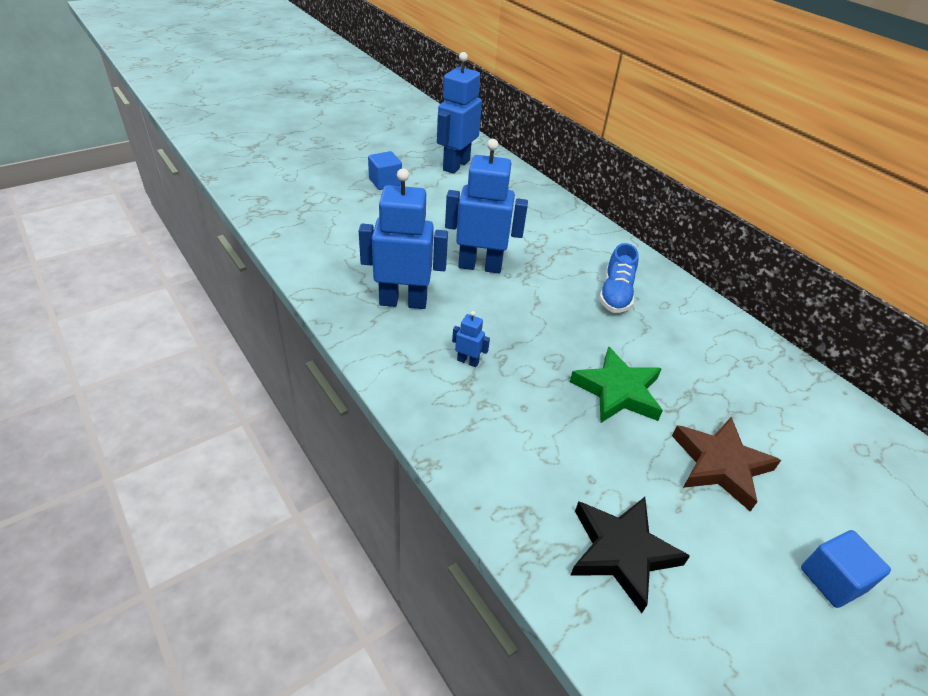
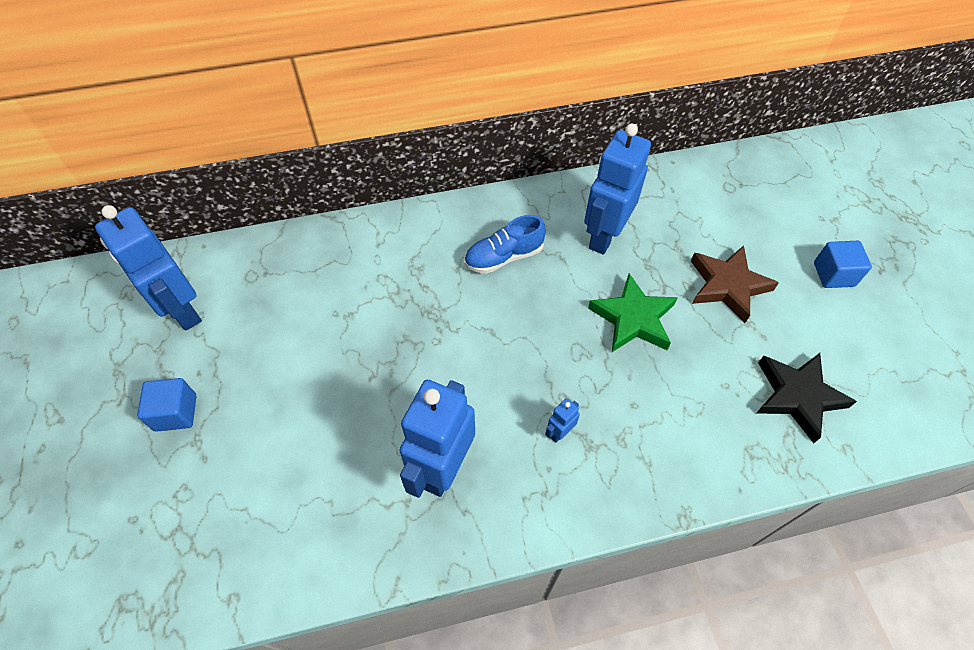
camera: 65 degrees left, 15 degrees up
(480, 266) = (410, 363): blue robot -> blue robot (604, 236)
(615, 294) = (504, 257): blue shoe -> blue shoe turned 120 degrees clockwise

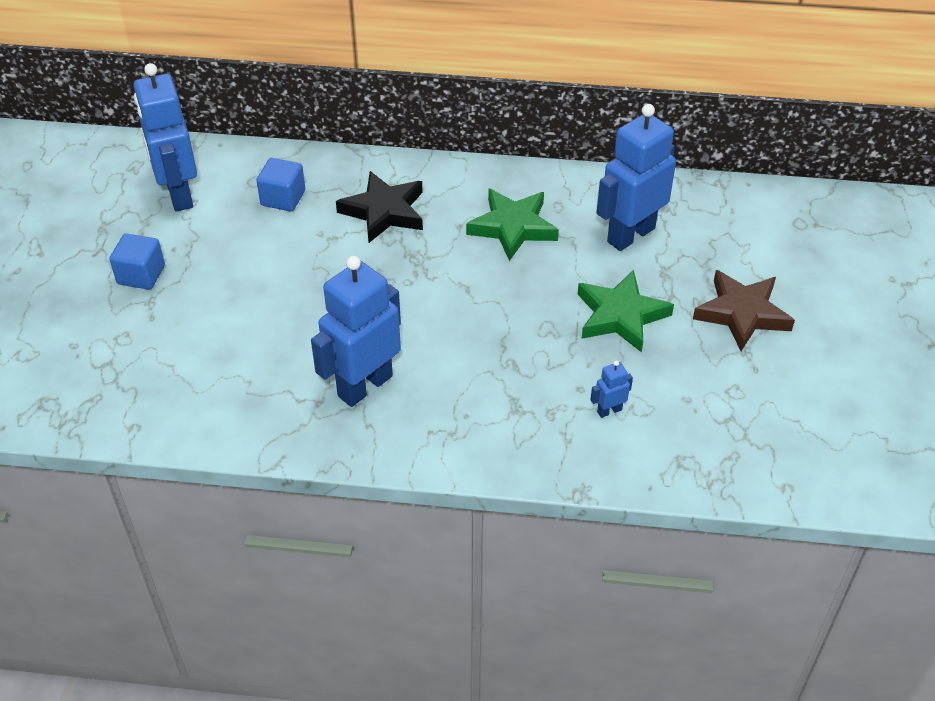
camera: 20 degrees right, 10 degrees down
(504, 257) = (512, 227): blue shoe -> green star
(559, 432) = (492, 390): blue robot -> blue robot (609, 410)
(797, 396) = (760, 429): black star -> black star (384, 211)
(833, 274) = (872, 334): blue cube -> blue cube (283, 198)

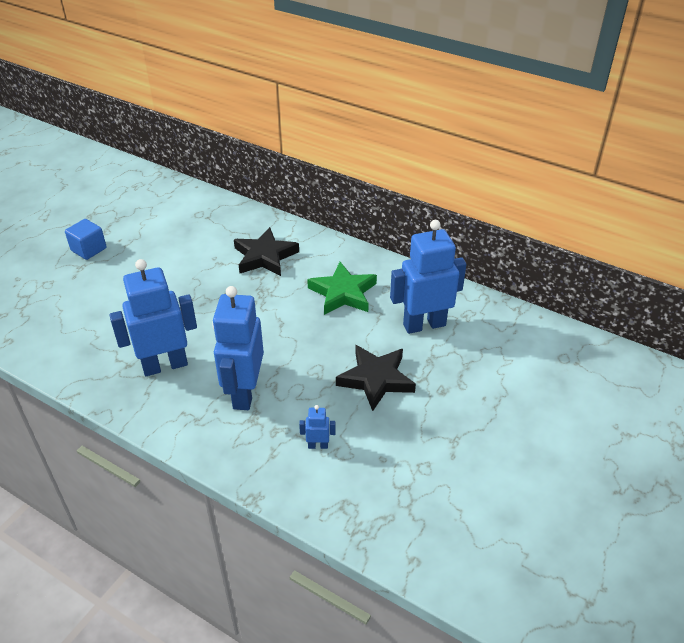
camera: 25 degrees right, 5 degrees down
(178, 194) = (148, 209): blue robot -> blue robot (244, 393)
(283, 198) = (208, 229): blue cube -> none
(621, 315) = (376, 379): green star -> black star
(742, 313) = (471, 410): brown star -> none

